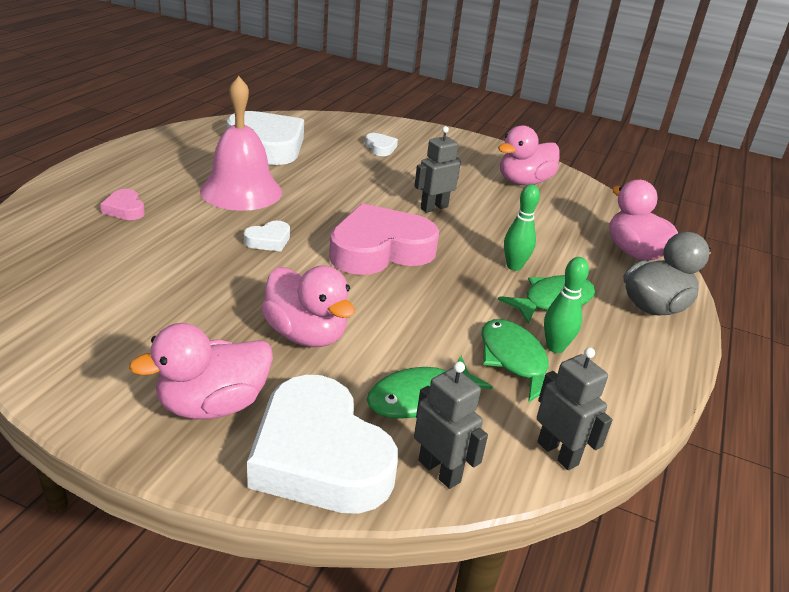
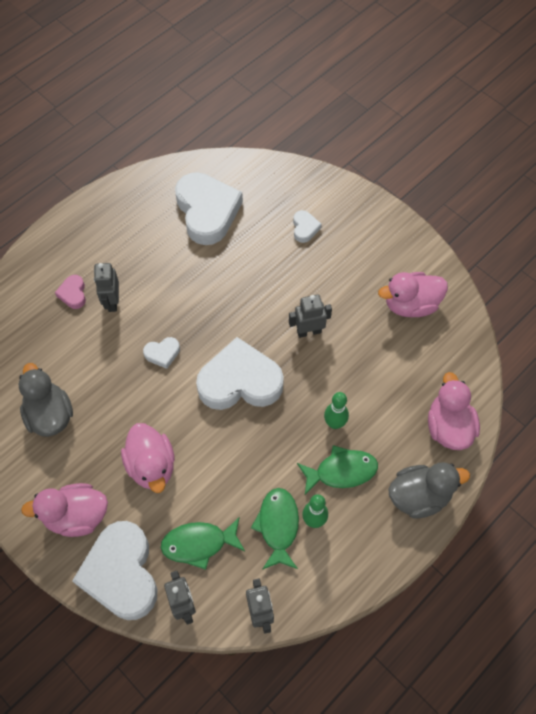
camera: 25 degrees right, 30 degrees up
(128, 310) = (50, 415): none -> grey duck
(182, 210) = (112, 301): none -> grey robot
(241, 191) = (163, 282): pink bell -> none
(380, 250) = (240, 381): pink heart -> white heart

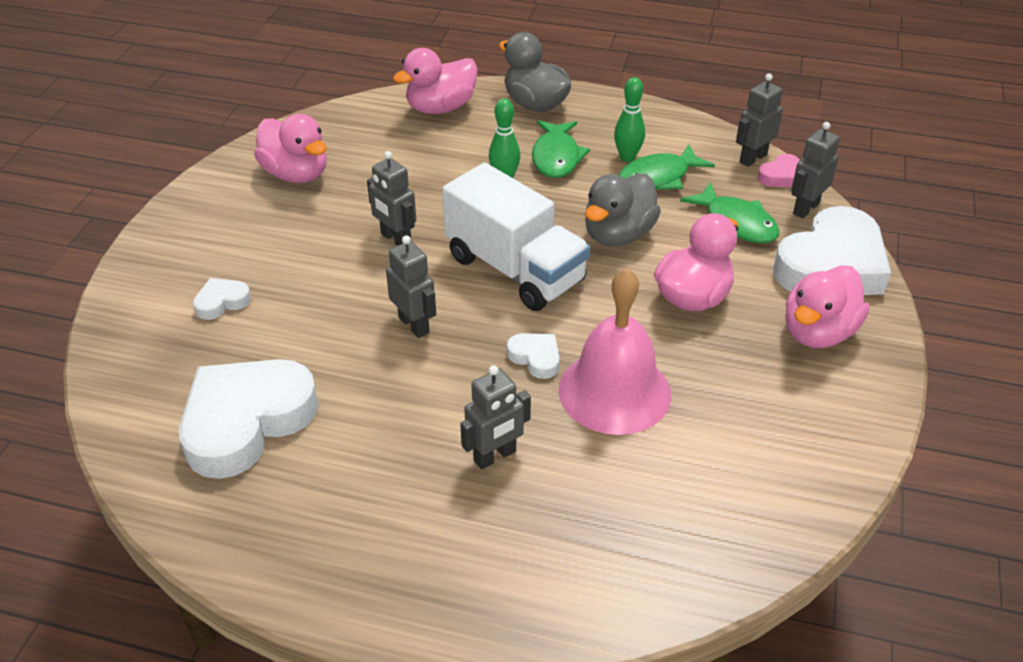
camera: 120 degrees left, 20 degrees down
(50, 415) = (728, 430): grey duck -> grey duck (618, 234)
(73, 294) = (518, 515): pink heart -> pink heart (781, 176)
(76, 516) = (818, 332): pink duck -> pink duck turned 75 degrees clockwise
(113, 377) = (614, 391): none -> pink bell
(227, 308) = (414, 325): none -> grey robot
(240, 381) = (515, 269): white heart -> white truck
(341, 471) = (556, 157): green fish -> green fish turned 135 degrees counterclockwise

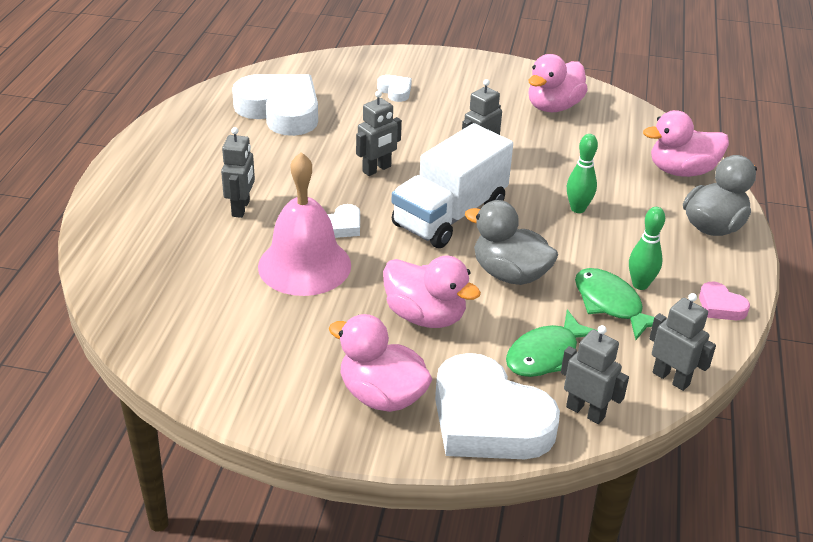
camera: 85 degrees right, 5 degrees down
(440, 108) = (681, 171): pink duck -> pink duck turned 60 degrees counterclockwise
(495, 456) = (241, 208): grey robot -> grey robot turned 135 degrees counterclockwise
(556, 157) = (624, 239): green fish -> none
(781, 176) = (643, 398): pink heart -> pink heart (720, 306)

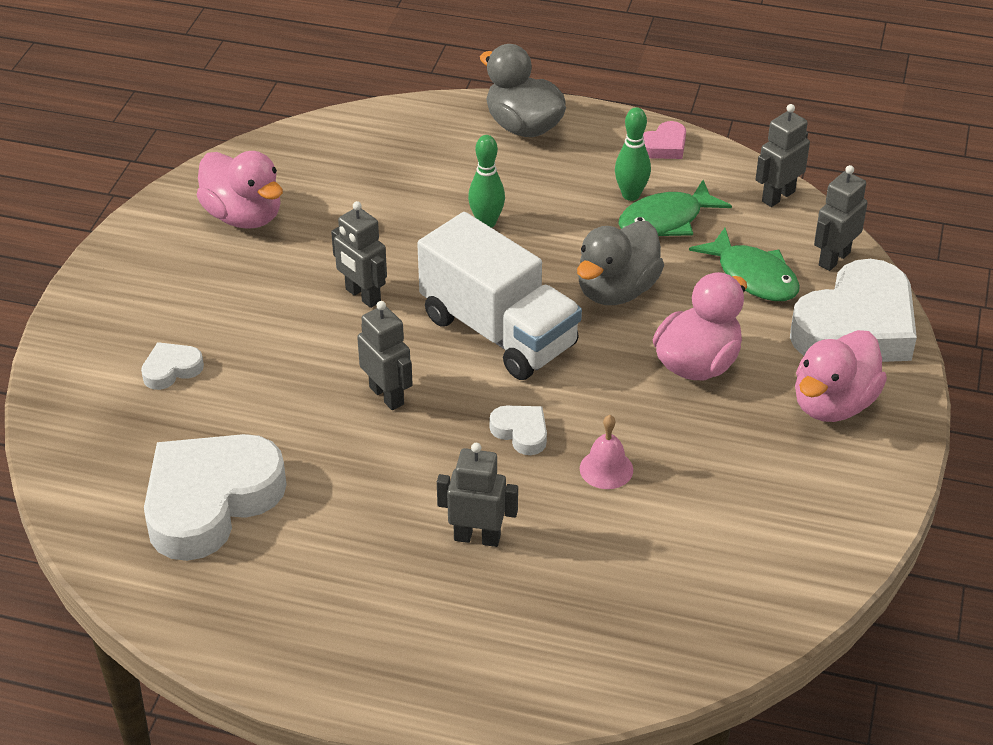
camera: 85 degrees left, 5 degrees up
(304, 265) = (606, 469): pink bell -> pink bell, size x0.44
(681, 171) = (410, 131): pink duck -> none

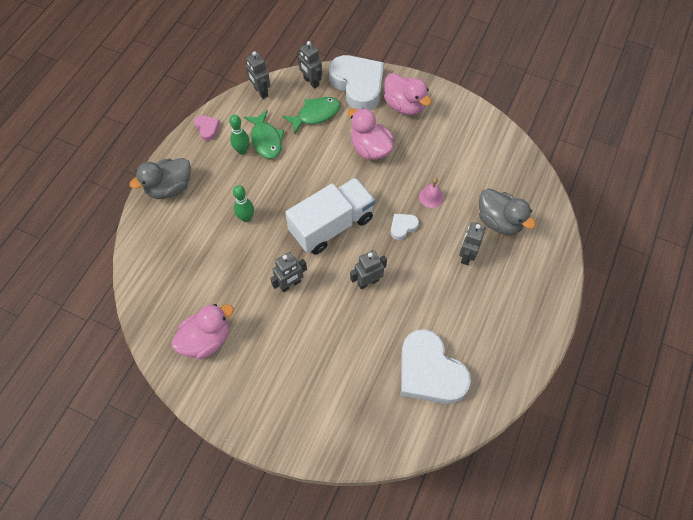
camera: 80 degrees left, 20 degrees up
(171, 369) = (328, 387): white heart -> none
(616, 290) = (313, 170): grey duck -> grey duck (499, 221)

